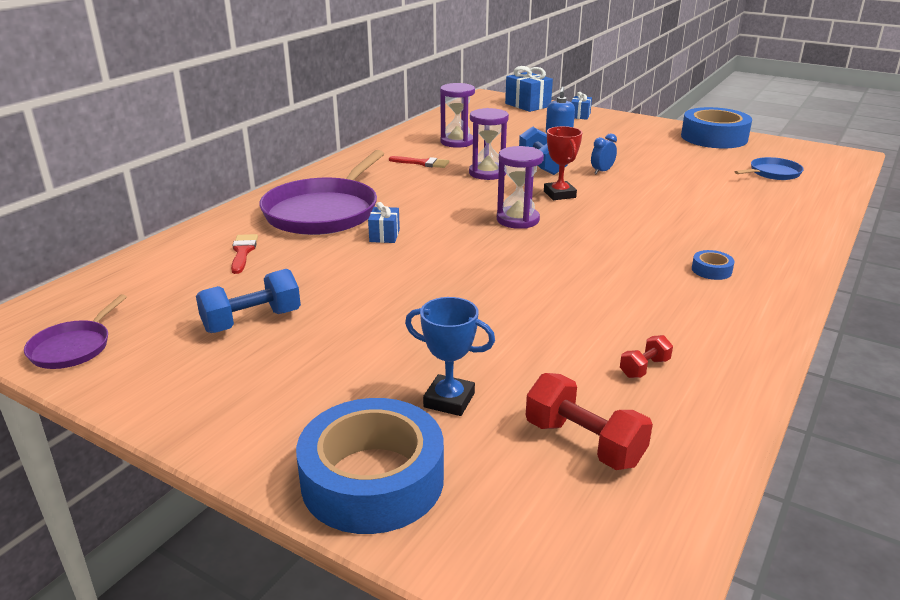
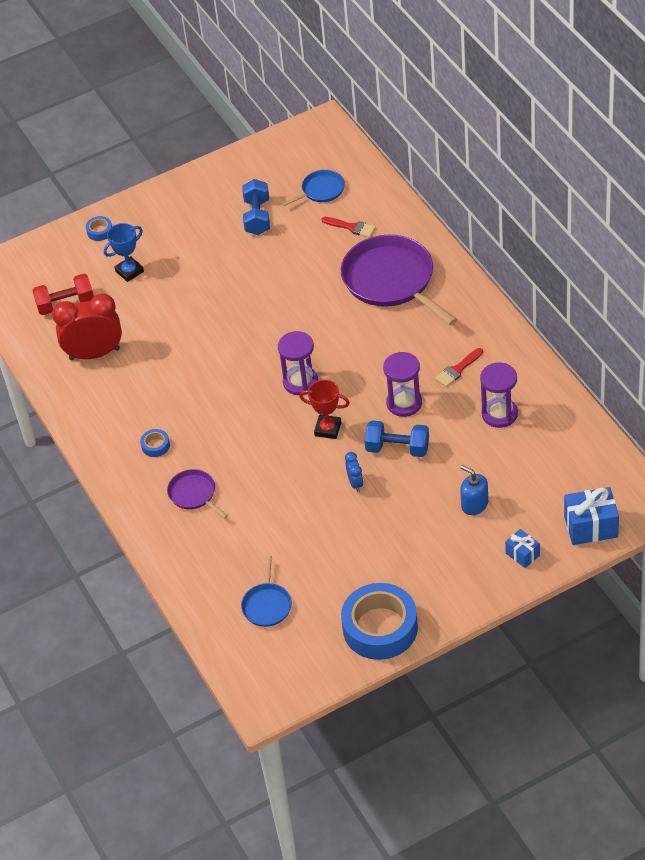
camera: 125 degrees right, 20 degrees up
(73, 347) = (280, 149): purple pan -> purple pan (194, 494)
(173, 289) = (321, 190): none -> blue pan
(372, 479) = (100, 231): blue tape -> blue tape, size x0.41
(384, 235) = (327, 301): blue gift -> none
(644, 368) = (94, 354): red dumbbell -> red clock

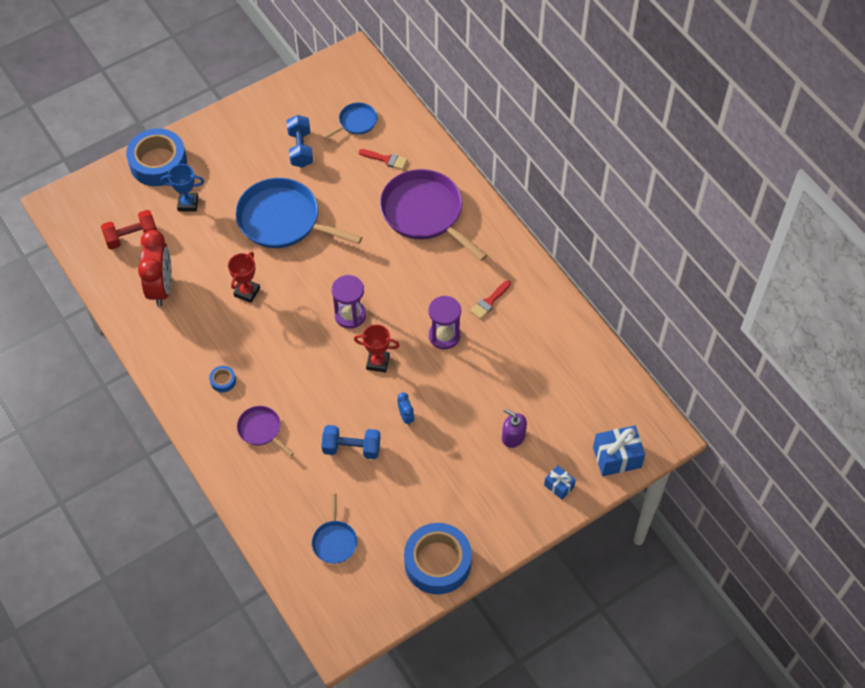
camera: 10 degrees left, 10 degrees up
(94, 354) = (161, 287): red clock -> red clock turned 105 degrees clockwise
(100, 231) = (158, 163): blue tape -> blue tape, size x2.43
(129, 271) = (188, 203): blue trophy -> blue trophy turned 45 degrees clockwise
(188, 358) = (247, 292): none -> red trophy
(233, 287) = (283, 220): none -> blue pan
(397, 448) = (441, 381): blue dumbbell -> blue dumbbell (351, 448)
(474, 504) = (513, 437): blue soap dispenser -> purple soap dispenser
(499, 414) = (529, 346): purple hourglass -> none

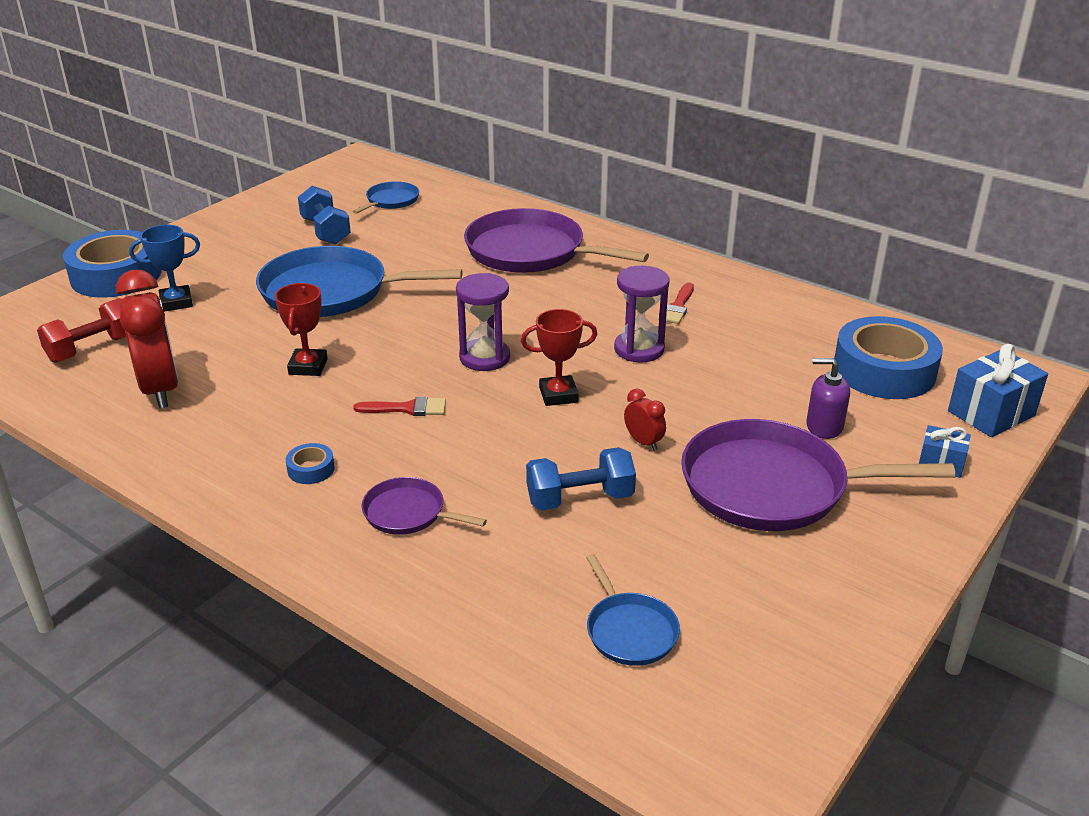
camera: 20 degrees left, 25 degrees down
(385, 159) = (448, 221): red brush -> red brush (407, 408)
(406, 416) = (643, 442): blue clock -> red clock
(437, 562) = (834, 610): blue tape -> blue tape (884, 370)
(456, 472) = (772, 486): none -> purple pan

